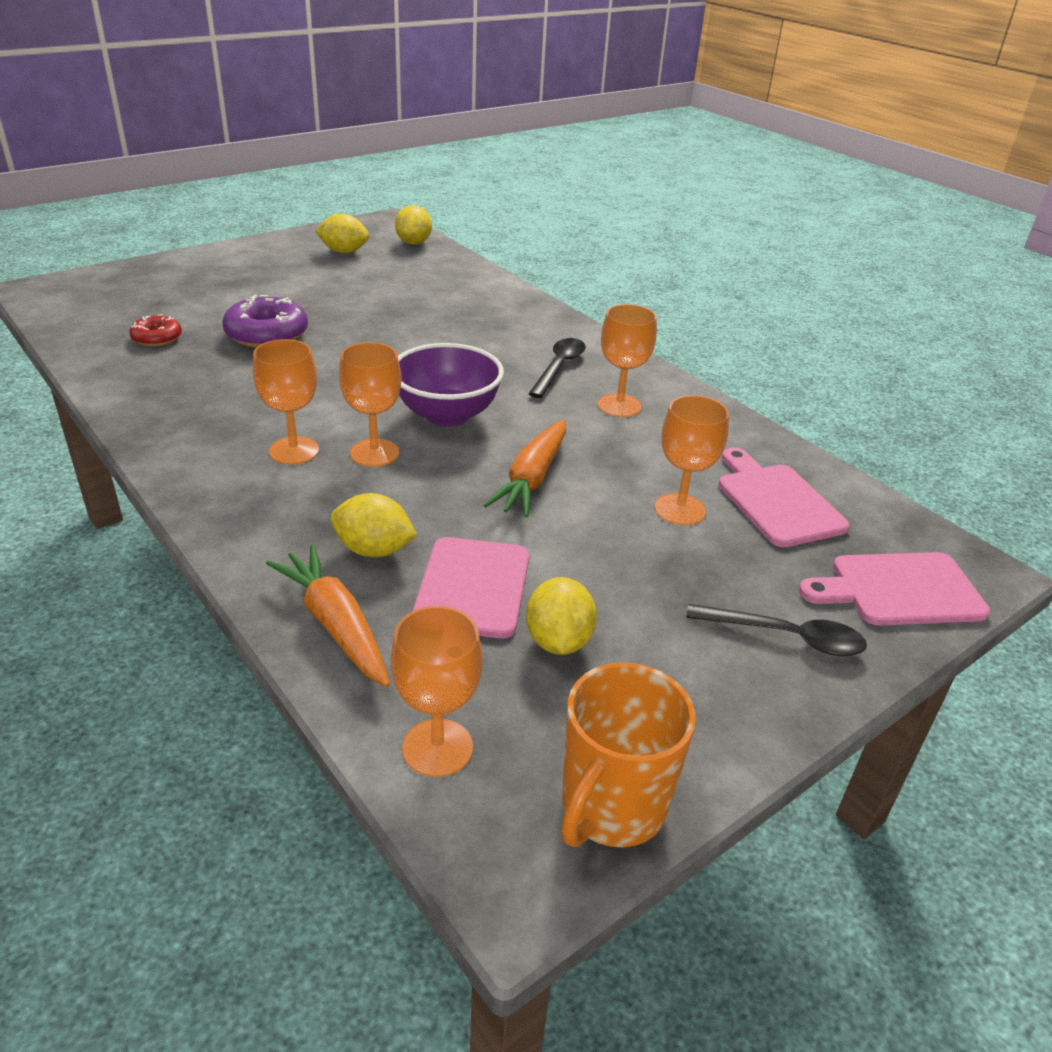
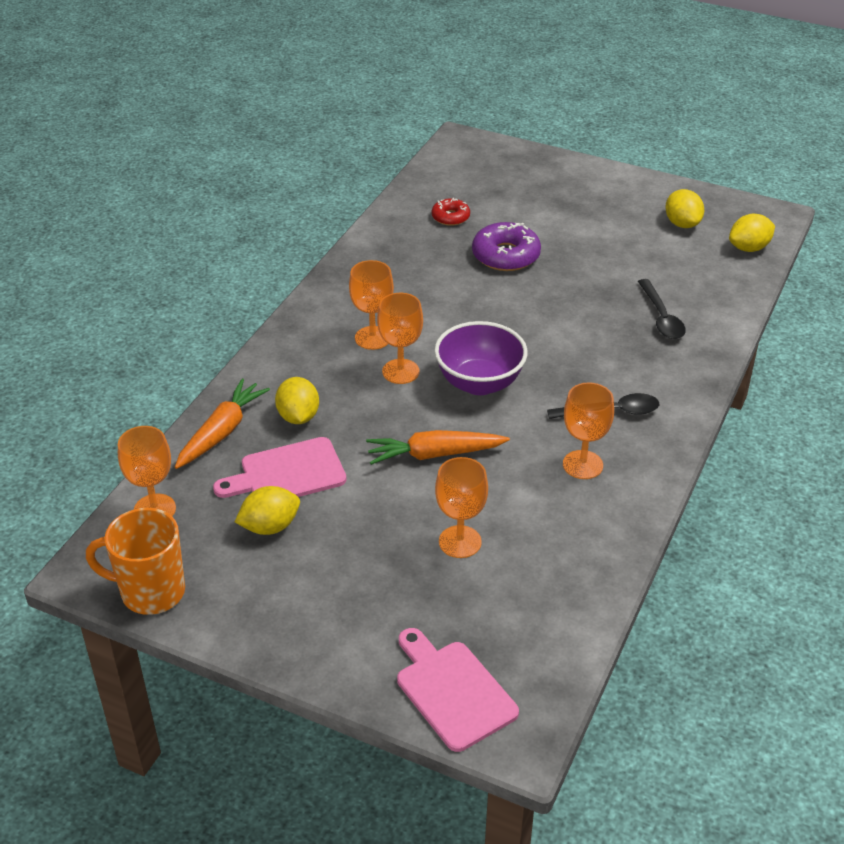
camera: 65 degrees right, 5 degrees up
(776, 501) = (518, 594): pink cutting board -> none
(786, 637) = (349, 635): black spoon -> black spoon (661, 317)

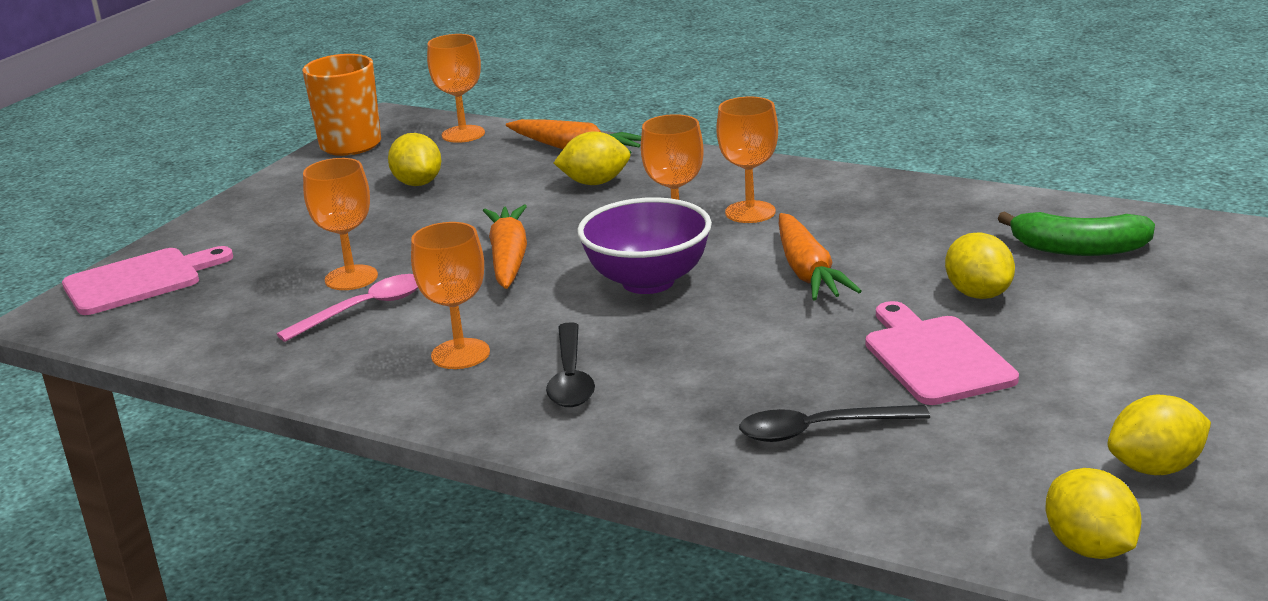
camera: 95 degrees right, 15 degrees down
(287, 473) = (498, 185): pink cutting board -> pink cutting board (935, 357)
(450, 217) = (1078, 249): red donut -> green banana
(470, 315) = (807, 272): none -> orange carrot
(506, 255) = (978, 294): purple donut -> yellow lemon
(515, 525) = (364, 309): none -> pink spoon

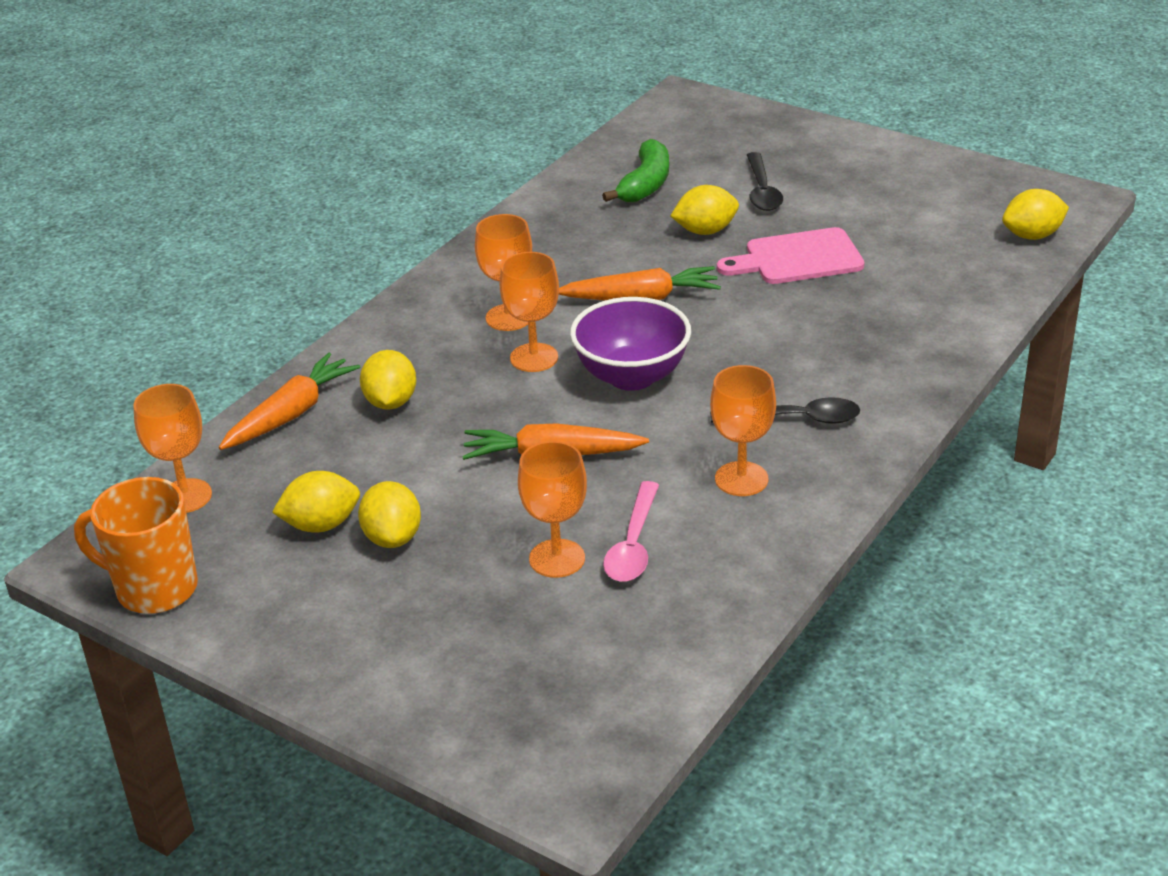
camera: 85 degrees left, 10 degrees up
(139, 280) = (500, 732): pink cutting board -> none
(364, 309) = (633, 544): pink spoon -> pink spoon turned 135 degrees counterclockwise
(820, 430) = (892, 312): black spoon -> black spoon (762, 191)
(1155, 468) = (949, 203): yellow lemon -> yellow lemon (392, 538)

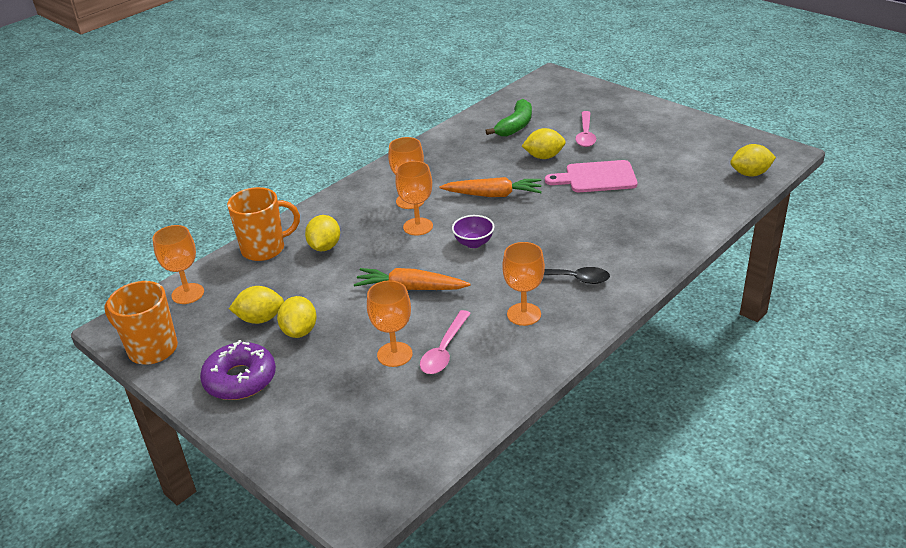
camera: 10 degrees right, 0 degrees up
(291, 414) = (265, 249): orange carrot -> orange mug
(319, 620) = (240, 379): none -> purple donut
(631, 376) = (473, 243): purple bowl -> purple bowl, size x0.57
(762, 191) = (585, 134): black spoon -> pink spoon

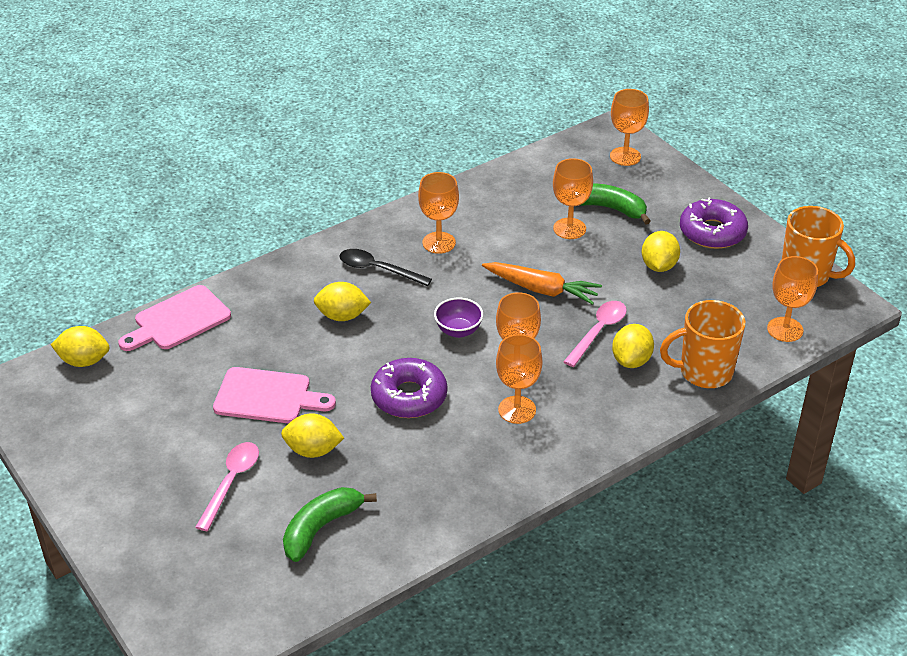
camera: 170 degrees left, 5 degrees up
(260, 319) = (700, 285): yellow lemon -> yellow lemon (342, 316)
(339, 468) = (625, 156): none -> orange goblet
(354, 387) = (609, 208): none -> green banana
(444, 350) = (523, 224): pink spoon -> pink spoon (598, 332)
(493, 195) = (409, 396): orange carrot -> purple donut
(707, 210) = (178, 320): none -> pink cutting board

